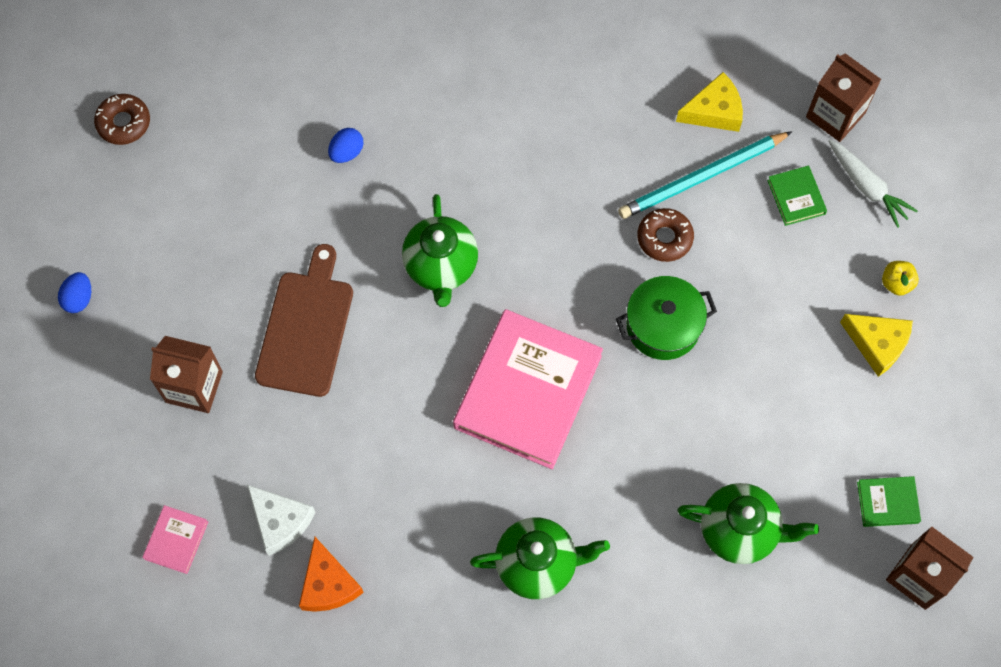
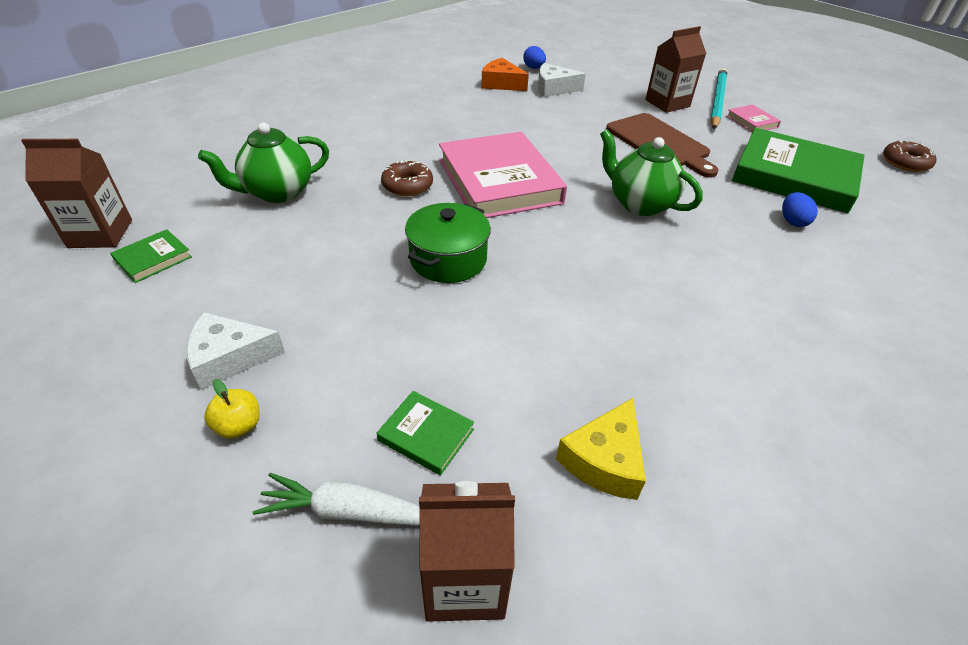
camera: 135 degrees right, 25 degrees down
(79, 298) = (769, 102): blue egg -> blue egg (533, 68)
(176, 540) = (587, 68): pink book -> pink book (751, 121)
(256, 189) = (794, 176): none -> green book
(537, 564) = (401, 129): green teapot -> none
(664, 238) = (515, 314): brown donut -> brown donut (407, 185)
(702, 177) = (540, 384): turquoise pencil -> turquoise pencil (717, 101)
(877, 344) = (229, 358): yellow cheese -> white cheese

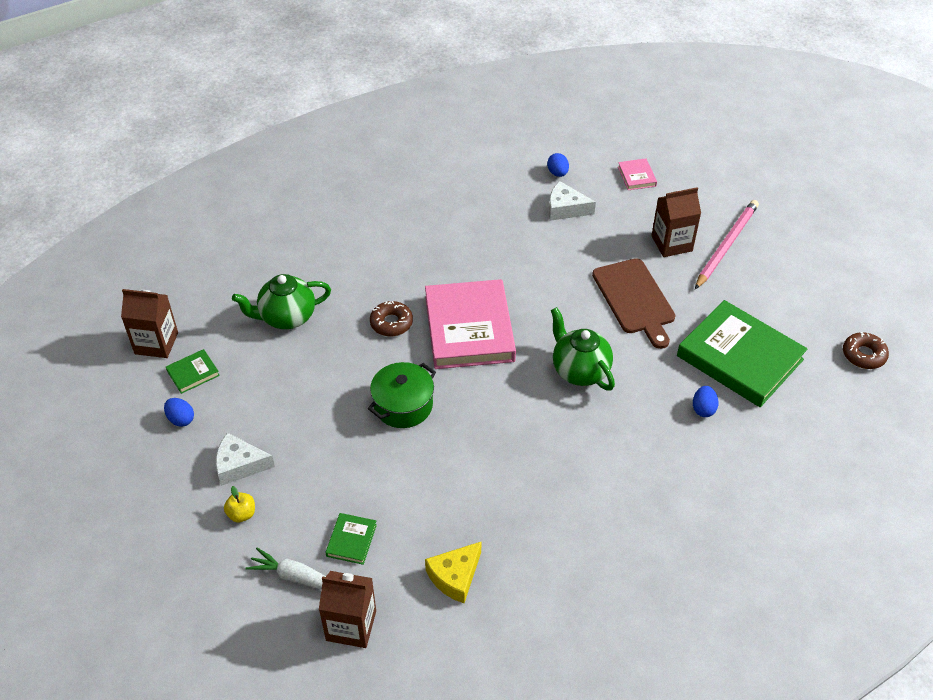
camera: 15 degrees right, 5 degrees up
(134, 313) = (181, 419): none -> blue egg
(426, 435) = (351, 540): green book -> green book turned 60 degrees clockwise
(501, 84) = (515, 196): orange cheese -> none
(717, 101) = (726, 245): turquoise pencil -> pink pencil
(751, 121) = (744, 280): pink book -> pink book (636, 176)

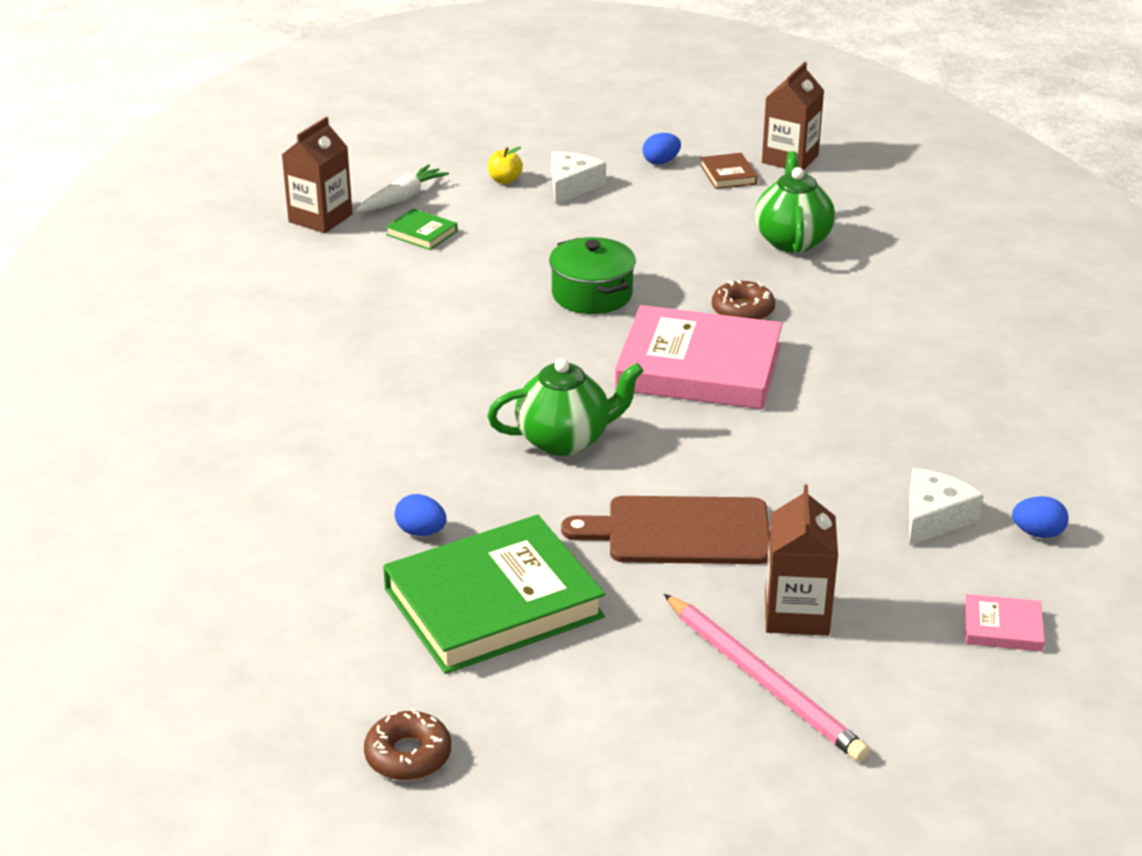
camera: 110 degrees right, 15 degrees down
(193, 373) = (728, 175): green book -> brown book
(455, 576) = (324, 284): yellow cheese -> none

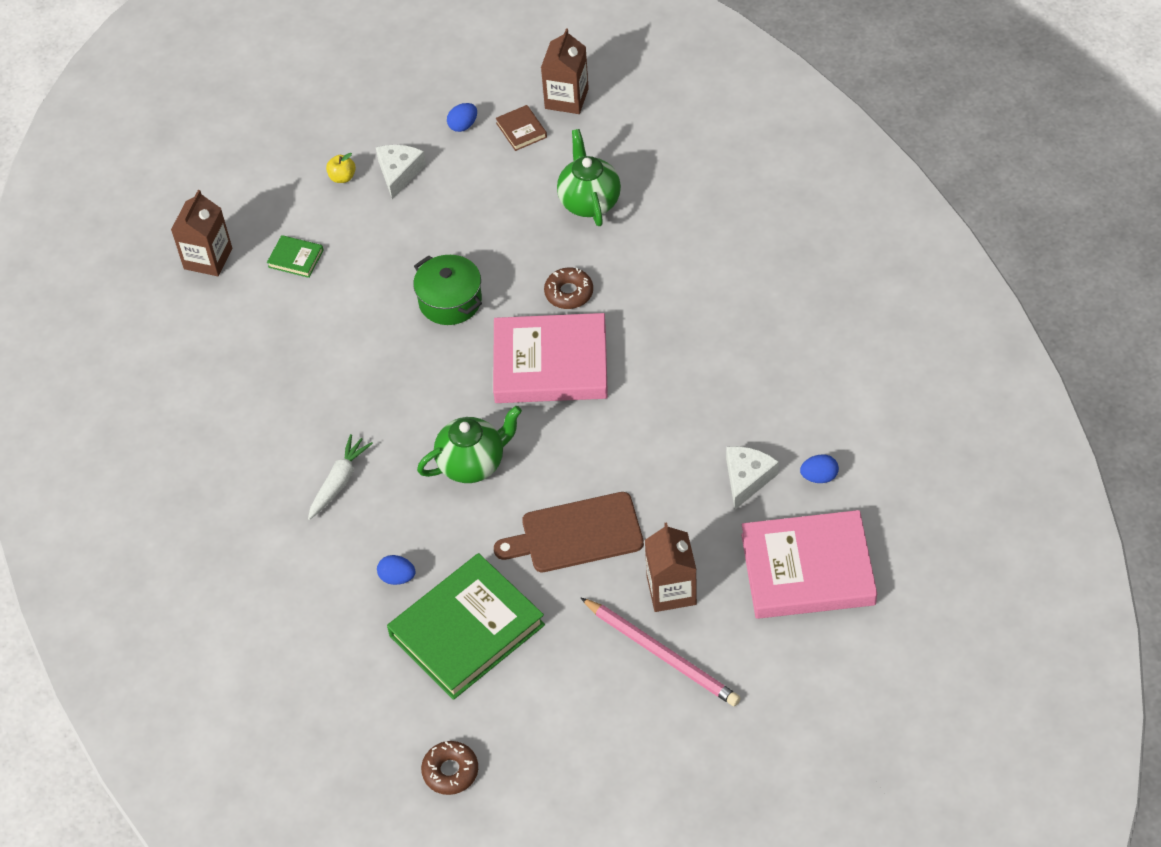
camera: 10 degrees left, 20 degrees up
(402, 198) = (266, 219): white carrot -> white carrot (339, 481)
(1002, 627) = (807, 569): pink book -> pink book, size x2.37

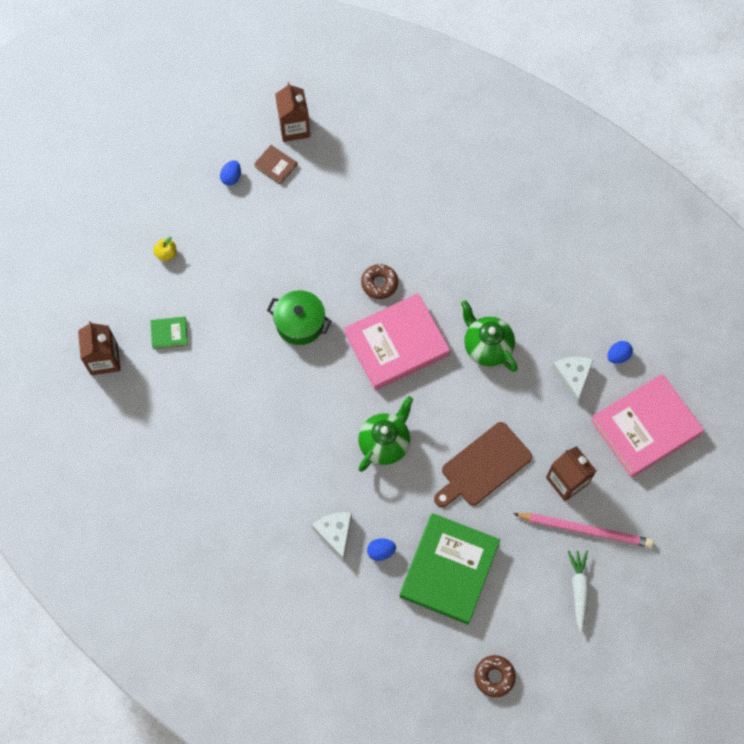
camera: 30 degrees left, 15 degrees up
(339, 481) = (300, 496): white carrot -> white carrot (579, 590)
(399, 173) = (206, 234): white cheese -> white cheese (335, 533)
(589, 201) = (355, 205): green teapot -> green teapot (486, 347)

